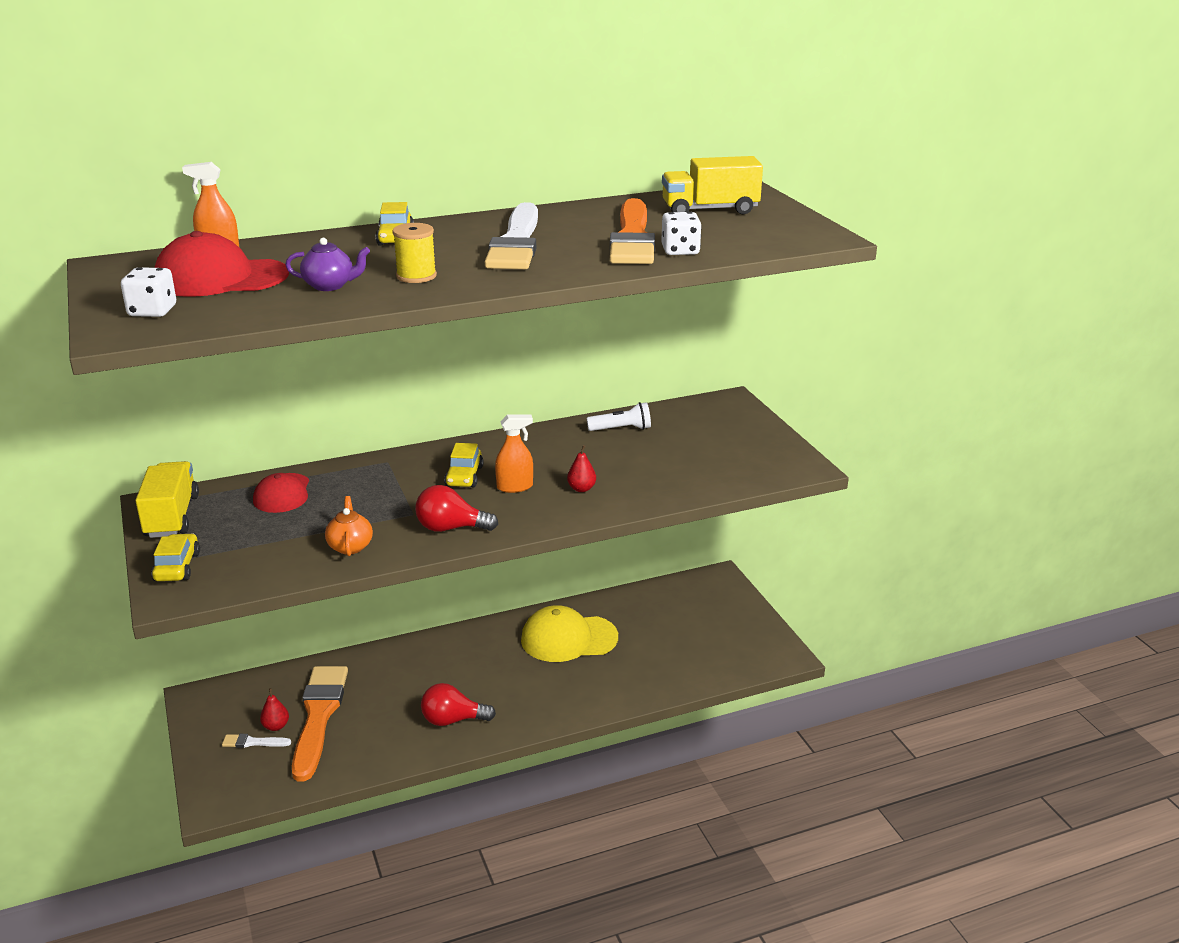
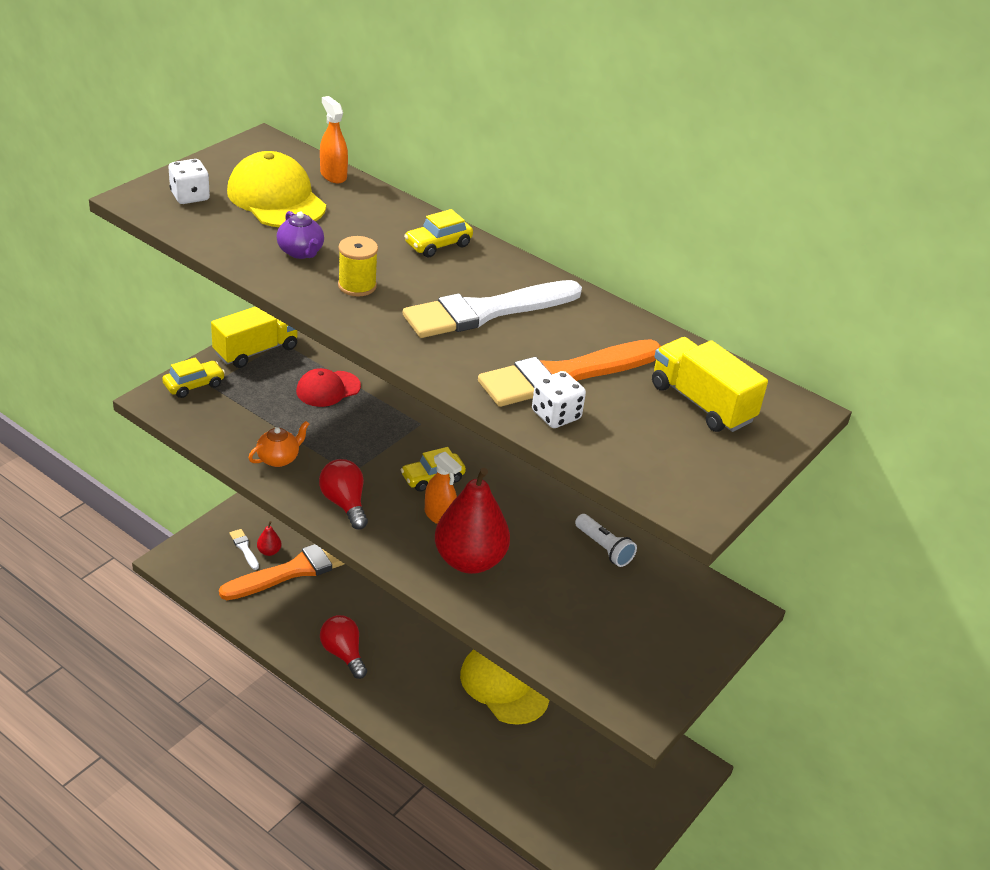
camera: 55 degrees right, 10 degrees up
(220, 278) = (276, 198): red cap -> yellow cap
(581, 489) = (469, 560): red pear -> red pear, size x2.46

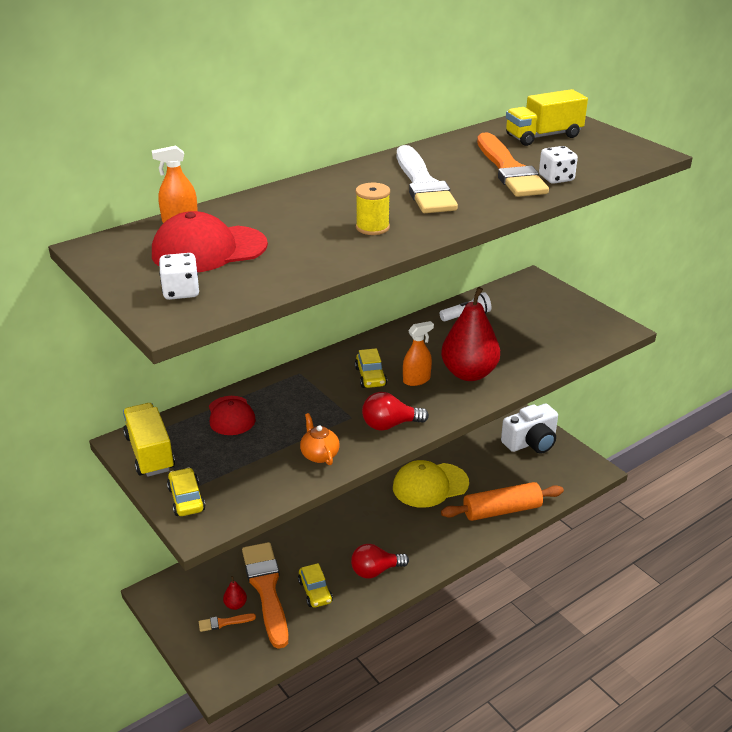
camera: 70 degrees left, 5 degrees down
(244, 548) = (224, 622): white brush -> orange brush
(276, 198) = (209, 250): yellow cap -> red cap
(301, 252) = (310, 246): purple teapot -> none
(438, 245) = (320, 191): yellow car -> yellow car (315, 591)
(482, 764) = (502, 510): none -> orange rolling pin
(635, 788) = (531, 442): none -> white camera

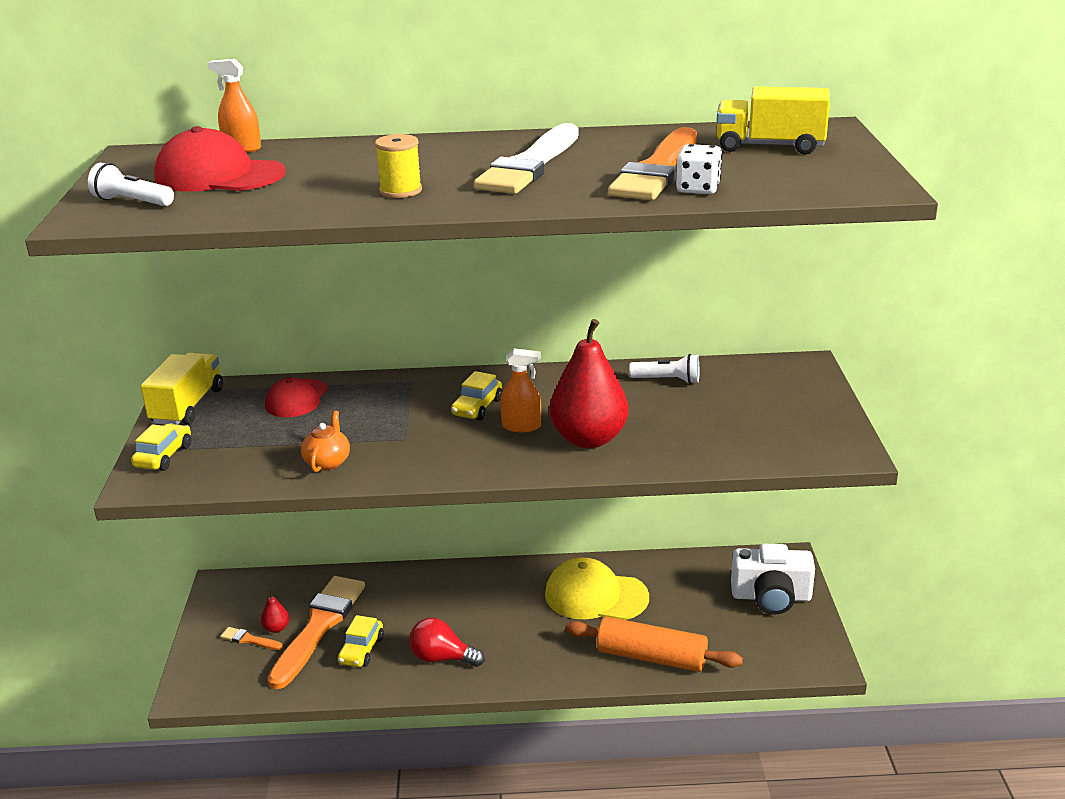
camera: 35 degrees right, 5 degrees down
(181, 292) = (132, 202): white dice -> white flashlight
(389, 425) = (433, 460): red light bulb -> none

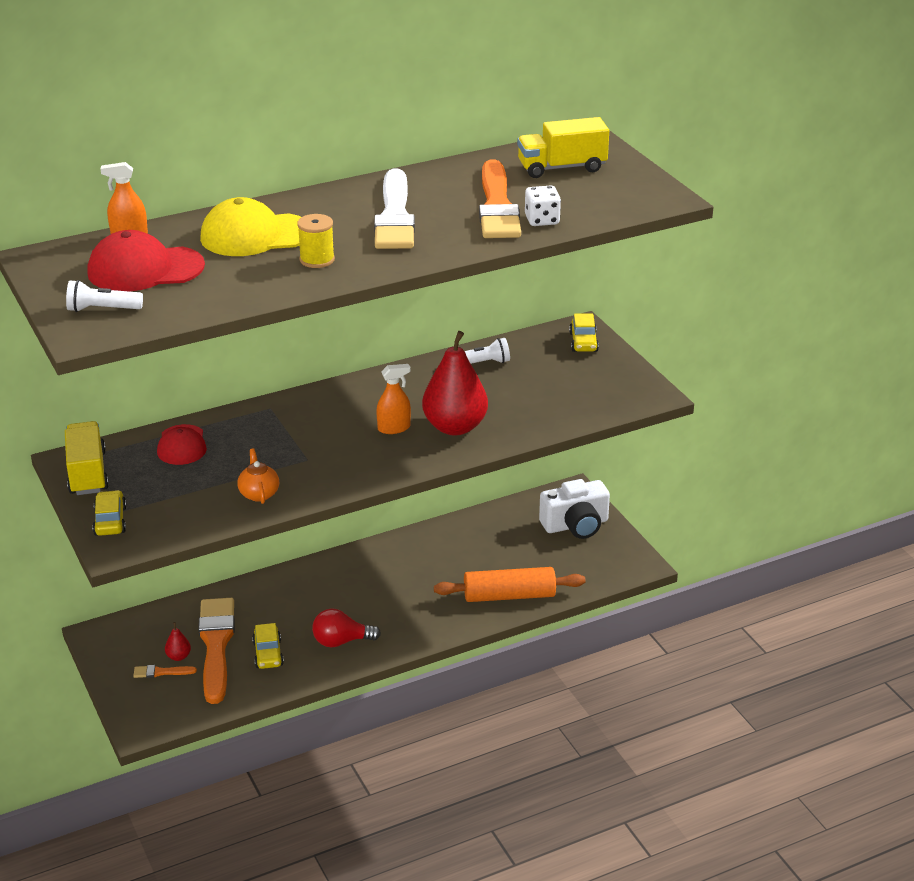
camera: 25 degrees left, 5 degrees up
(477, 407) = (345, 420): yellow car -> yellow car (583, 342)
(595, 596) = (436, 559): yellow cap -> yellow cap (255, 235)

